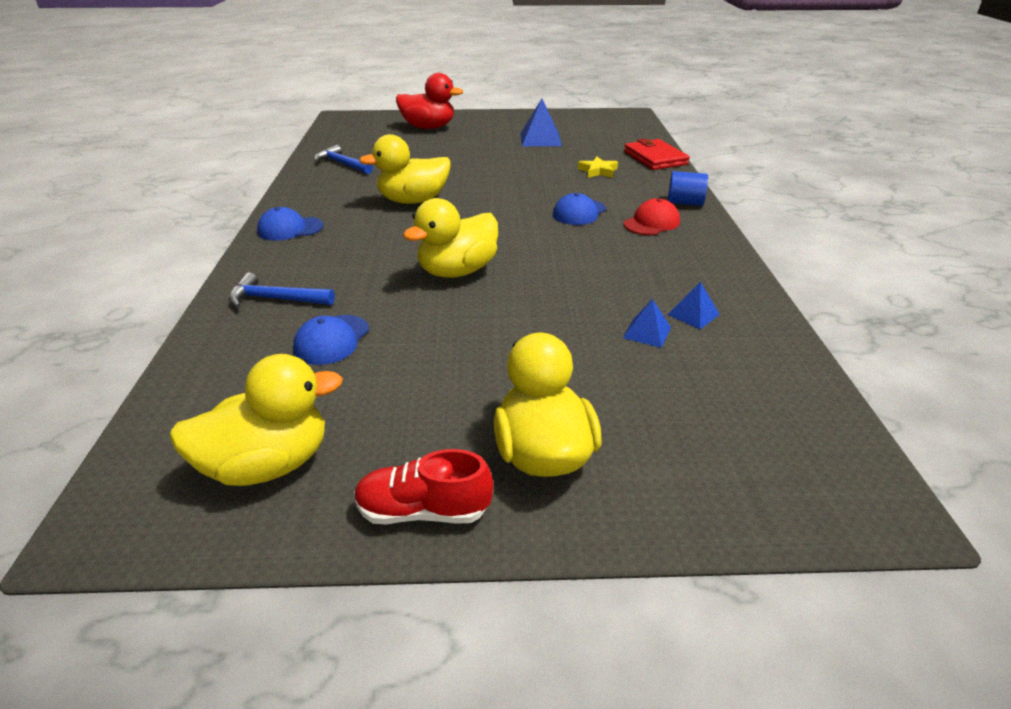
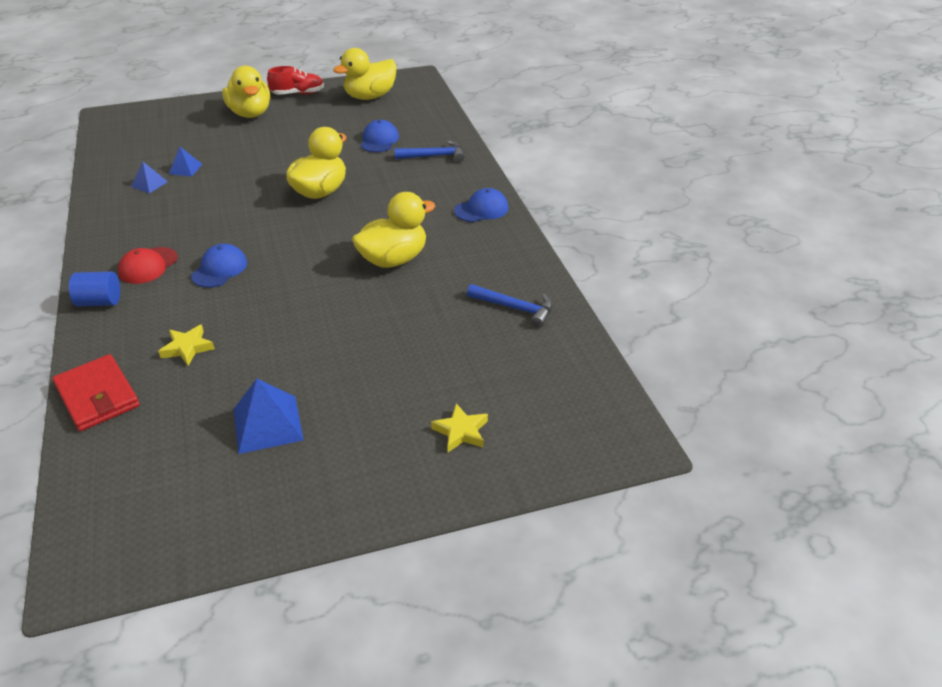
camera: 165 degrees right, 5 degrees up
(428, 127) = (461, 431): red duck -> yellow star

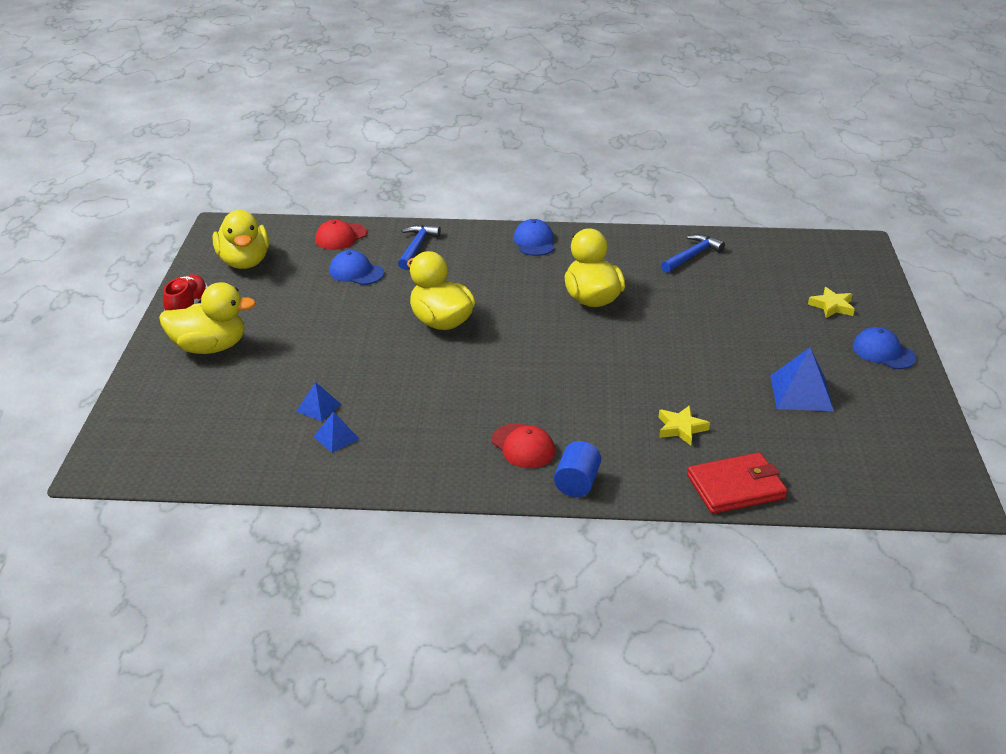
camera: 70 degrees left, 5 degrees down
(219, 269) = (555, 399): blue cap -> blue cap (883, 352)
(430, 122) = (340, 237): none -> red cap

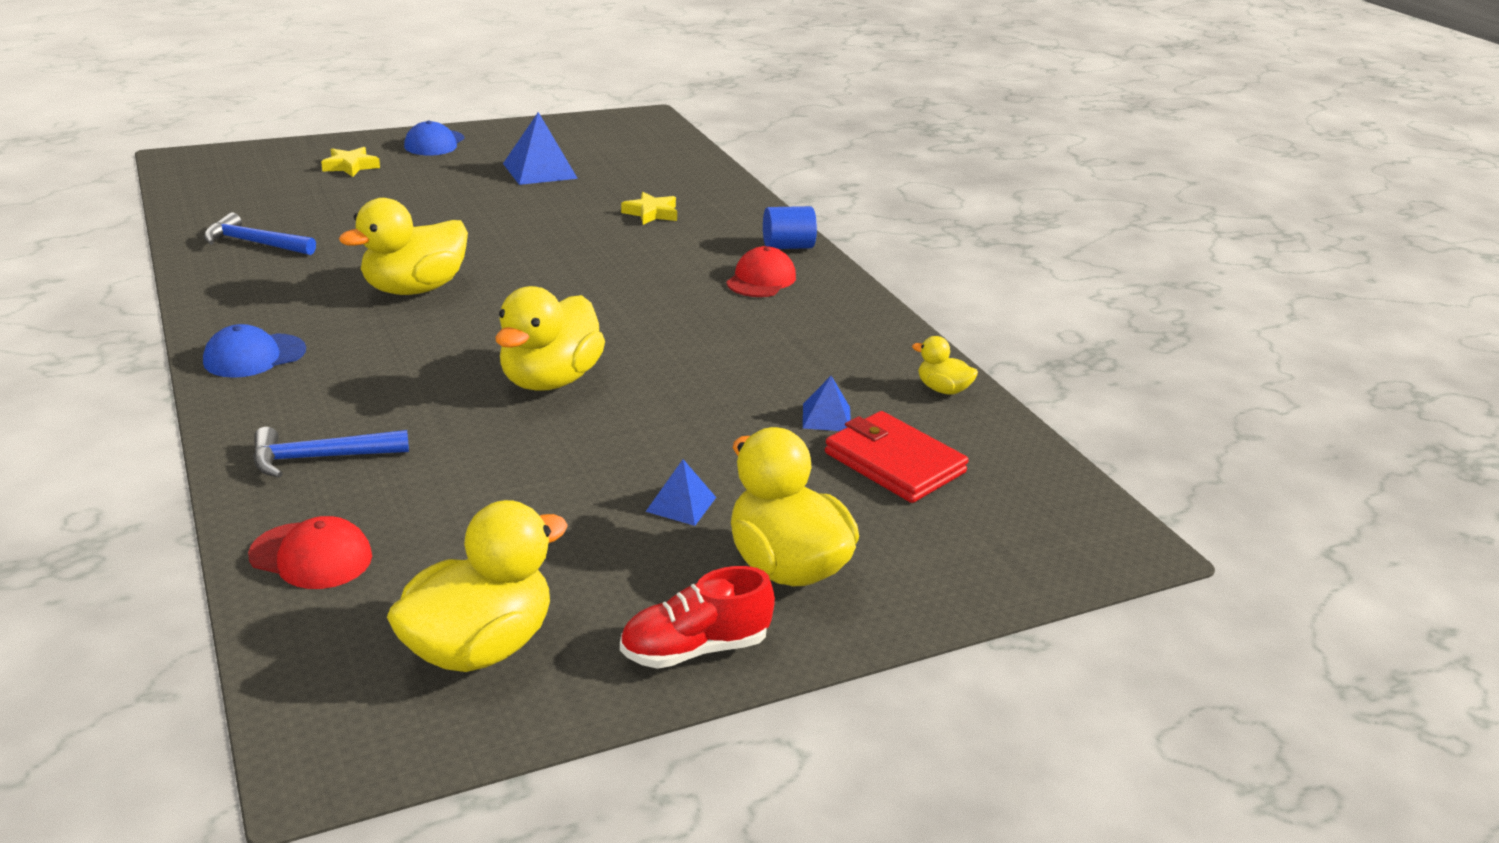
camera: 120 degrees left, 5 degrees down
(306, 471) = (942, 389): none -> yellow duck
(336, 437) = (866, 387): blue pyramid -> blue pyramid (681, 504)
(356, 272) = (445, 495): blue cap -> none
(736, 487) = (717, 185): red wallet -> red wallet (894, 462)

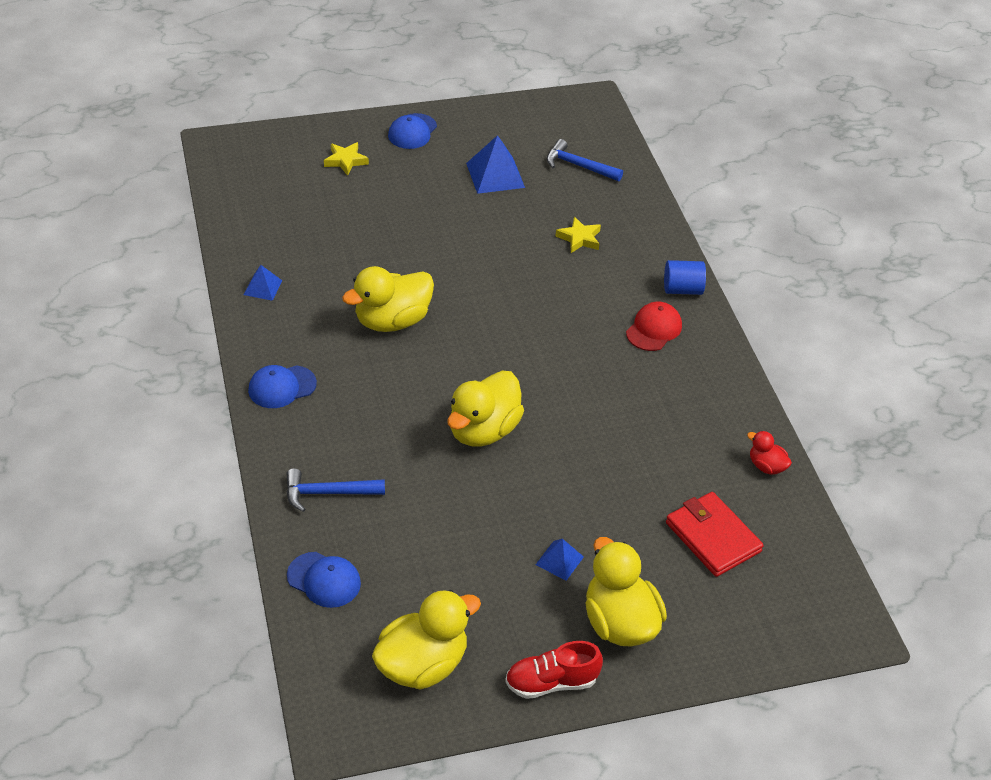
camera: 10 degrees right, 15 degrees up
(254, 243) = (276, 257): blue hammer -> blue hammer (578, 166)
(311, 556) = (324, 580): red cap -> blue cap
(826, 417) = (674, 487): blue pyramid -> blue pyramid (263, 287)
(942, 389) = (766, 466): yellow duck -> red duck

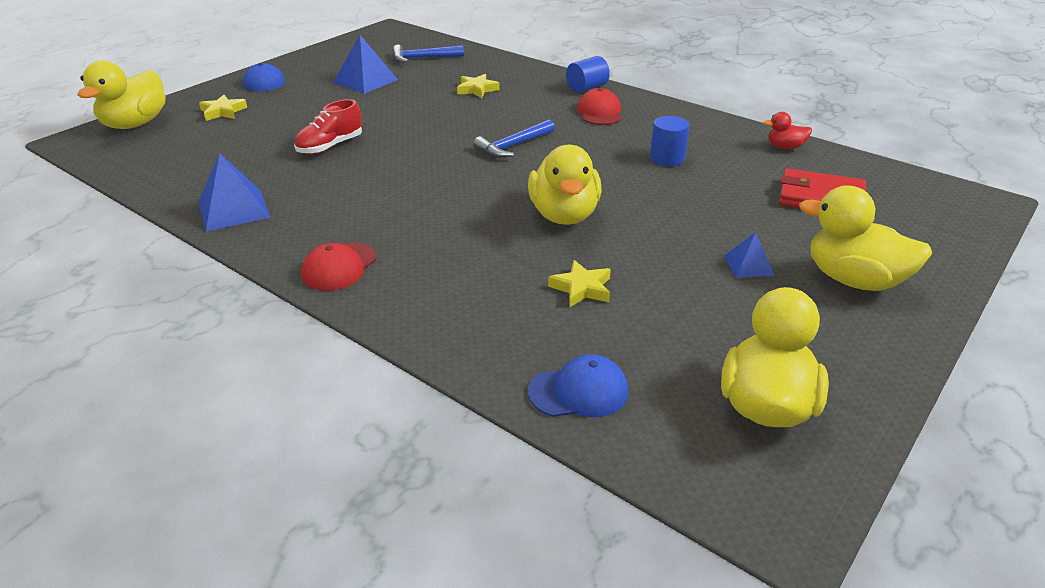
camera: 35 degrees left, 10 degrees down
(263, 287) = (234, 209): blue pyramid -> blue pyramid, size x1.75
(282, 387) = (339, 267): blue cap -> red cap
(327, 493) = (488, 321): blue hammer -> blue hammer (513, 146)
(392, 321) = (390, 183): yellow duck -> yellow duck (135, 124)
(417, 505) = (582, 288): none -> yellow star
(551, 682) = (879, 350): red shoe -> red shoe (330, 146)
(641, 418) = (667, 158): none -> blue cylinder

